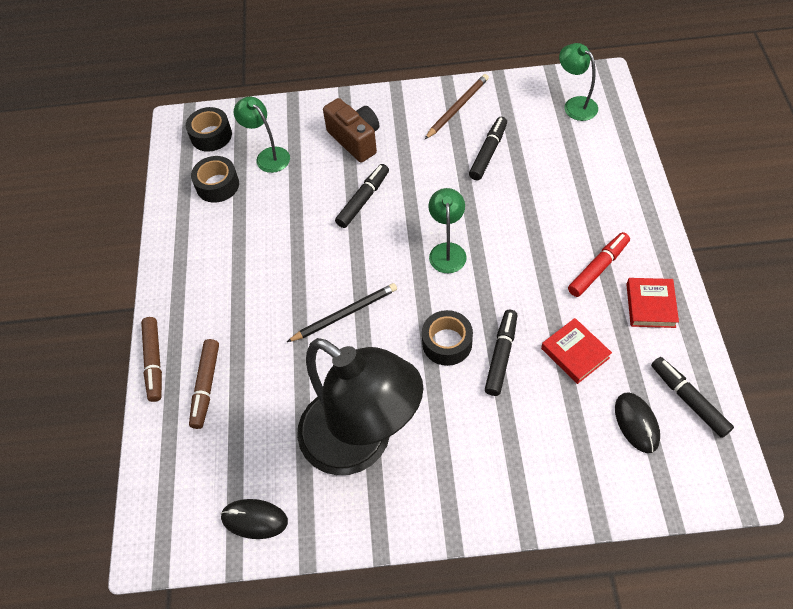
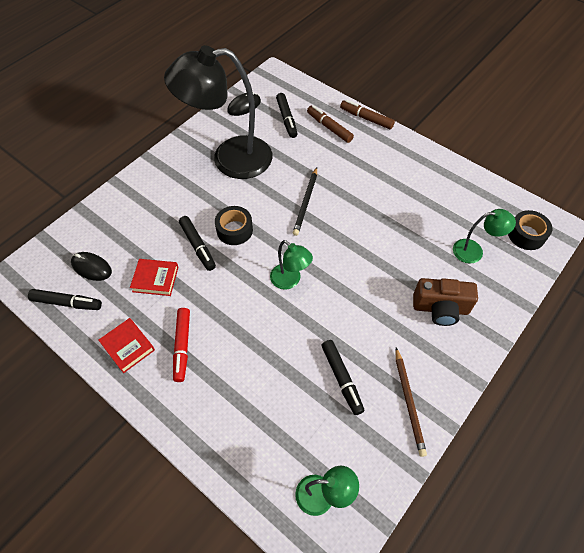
camera: 130 degrees right, 0 degrees up
(217, 185) = (471, 210): black tape -> none
(363, 200) = (379, 271): black marker -> black marker (286, 119)

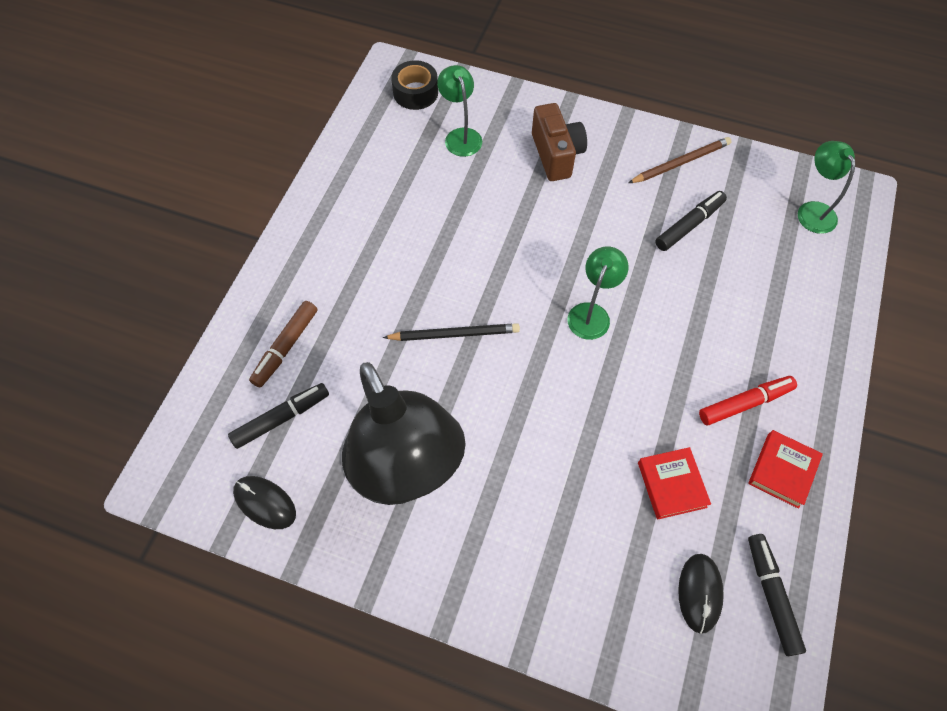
camera: 110 degrees left, 5 degrees up
(198, 246) = (591, 451): black marker -> none
(234, 230) = (542, 411): black tape -> none
(366, 118) = (250, 300): brown marker -> none

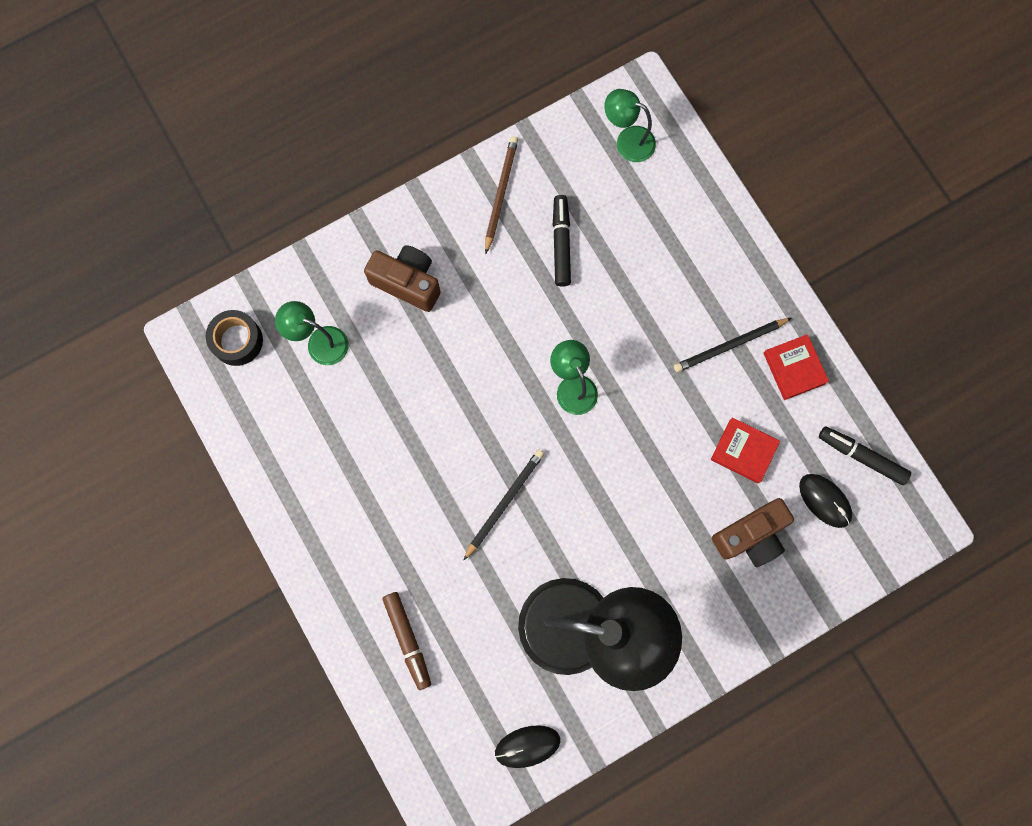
camera: 50 degrees left, 15 degrees up
(281, 418) = (468, 687): black marker -> none
(606, 550) = (751, 536): none -> brown camera
(745, 403) = (730, 346): red marker -> black pencil

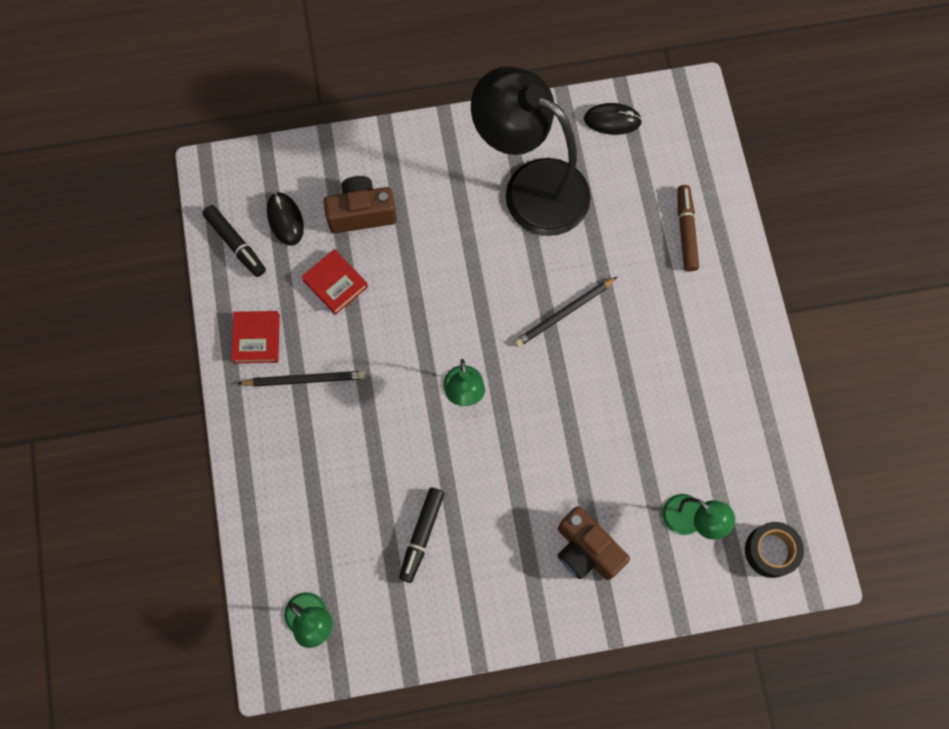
camera: 160 degrees left, 5 degrees down
(500, 194) = (462, 610): brown pencil -> none

